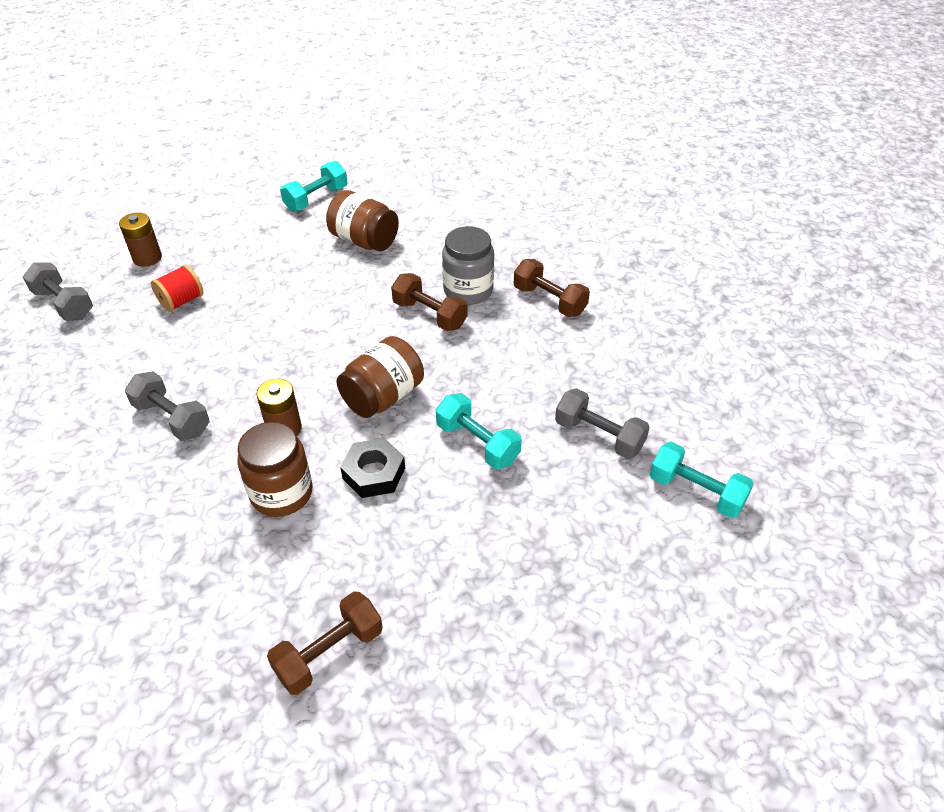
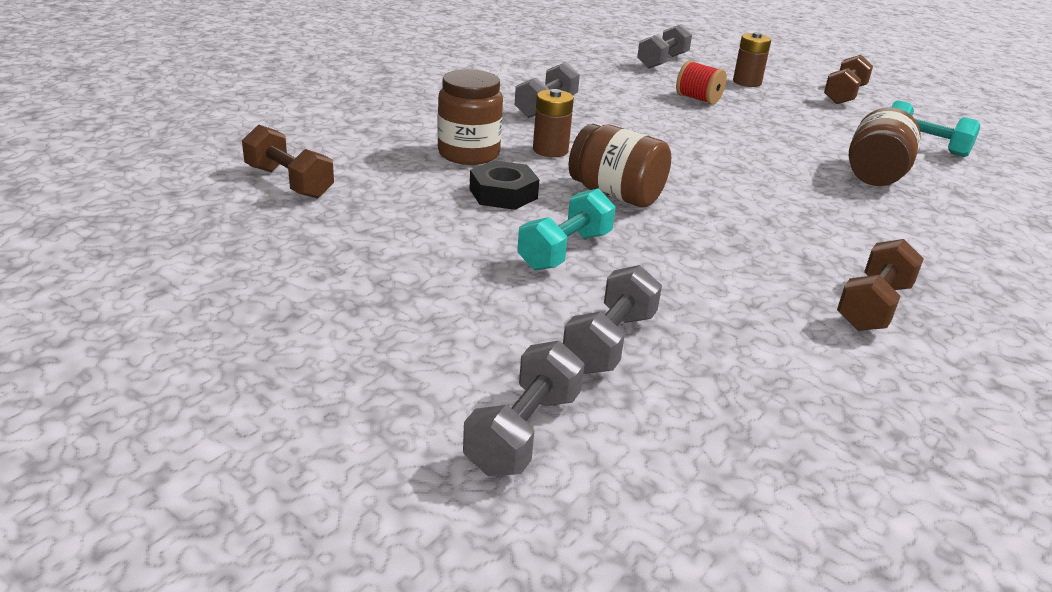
camera: 80 degrees right, 15 degrees down
(430, 315) = (771, 218): brown dumbbell -> brown dumbbell (844, 95)
(468, 290) = (840, 242): grey jar -> none
(696, 491) = (524, 432): turquoise dumbbell -> grey dumbbell

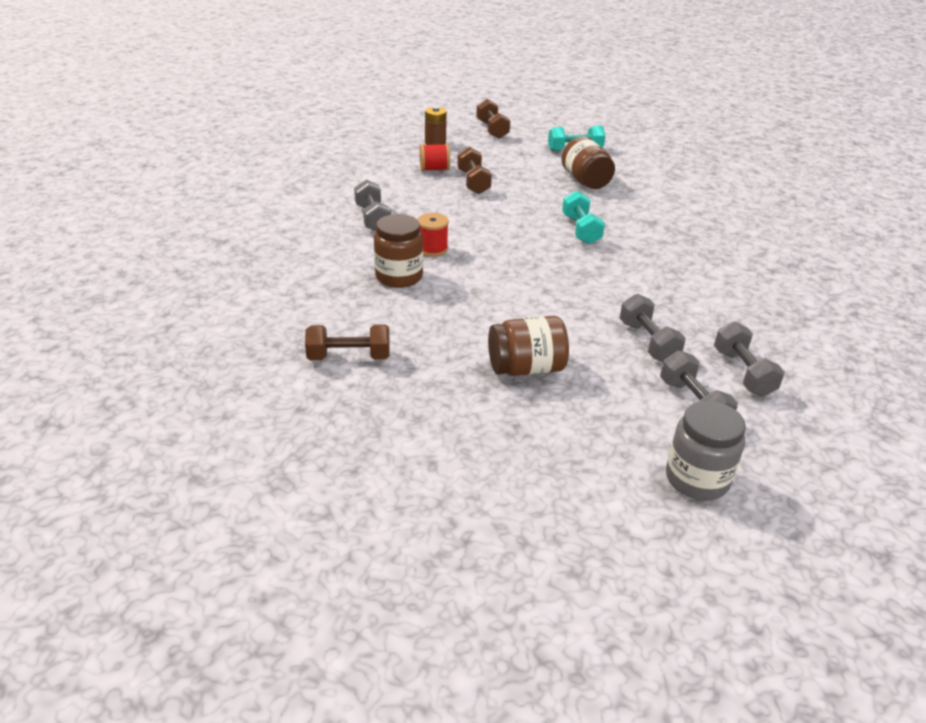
camera: 45 degrees left, 5 degrees up
(345, 501) = (697, 479): none -> grey jar
(503, 194) = (465, 292): black nut -> none
(550, 150) = (432, 249): brown battery -> red spool
(565, 251) = (552, 308): turquoise dumbbell -> turquoise dumbbell (581, 230)
(616, 194) = (512, 259): brown jar -> brown jar (526, 368)
(662, 61) = (366, 147): grey dumbbell -> grey dumbbell (743, 373)
(873, 306) = (692, 259): brown dumbbell -> brown dumbbell (473, 182)

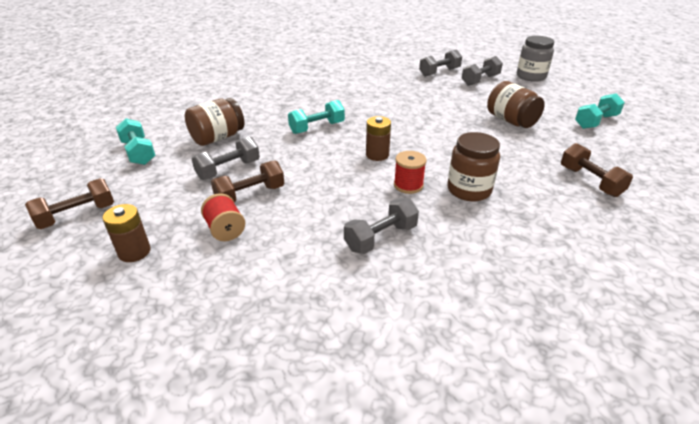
camera: 110 degrees left, 0 degrees up
(477, 452) = (596, 122): none -> turquoise dumbbell
(499, 248) = (377, 155): none -> brown battery
(648, 342) = (440, 93): grey dumbbell -> grey dumbbell (228, 170)

